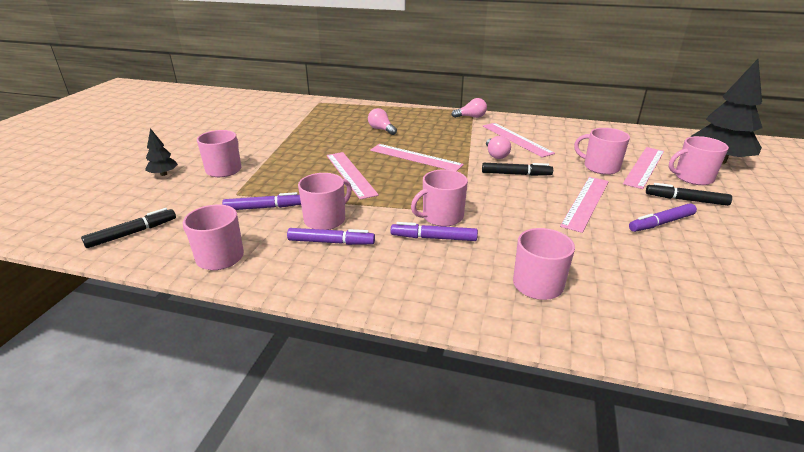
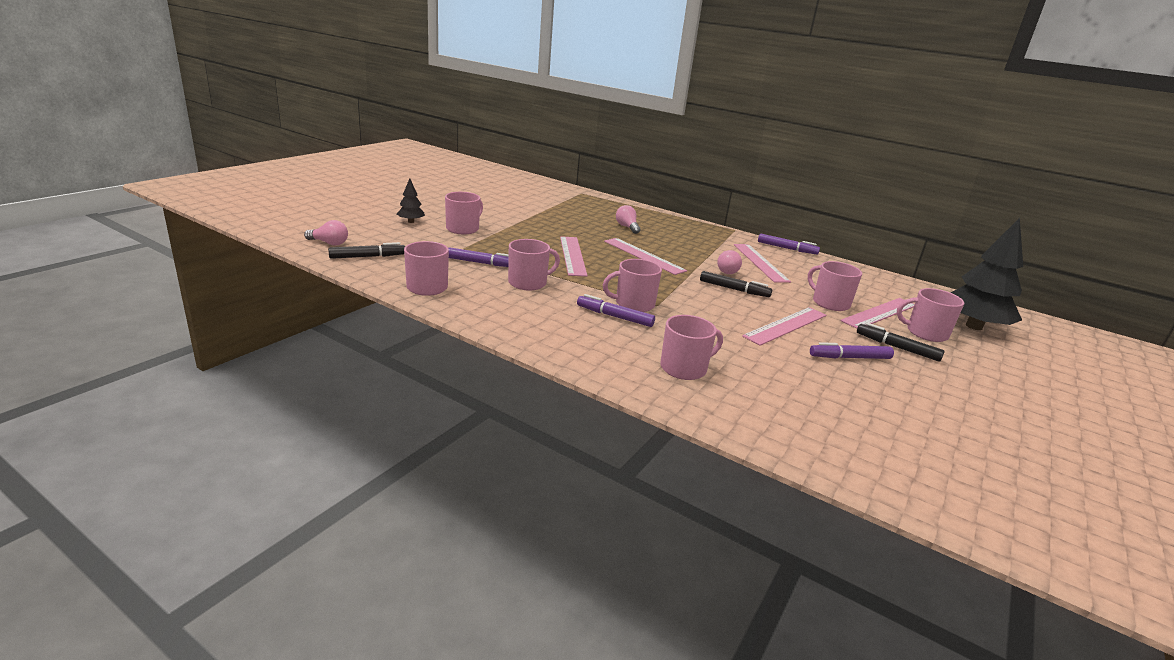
camera: 15 degrees right, 5 degrees down
(331, 242) = (523, 299): purple marker -> purple marker (787, 248)
(471, 117) = (728, 235): pink light bulb -> pink light bulb (329, 243)

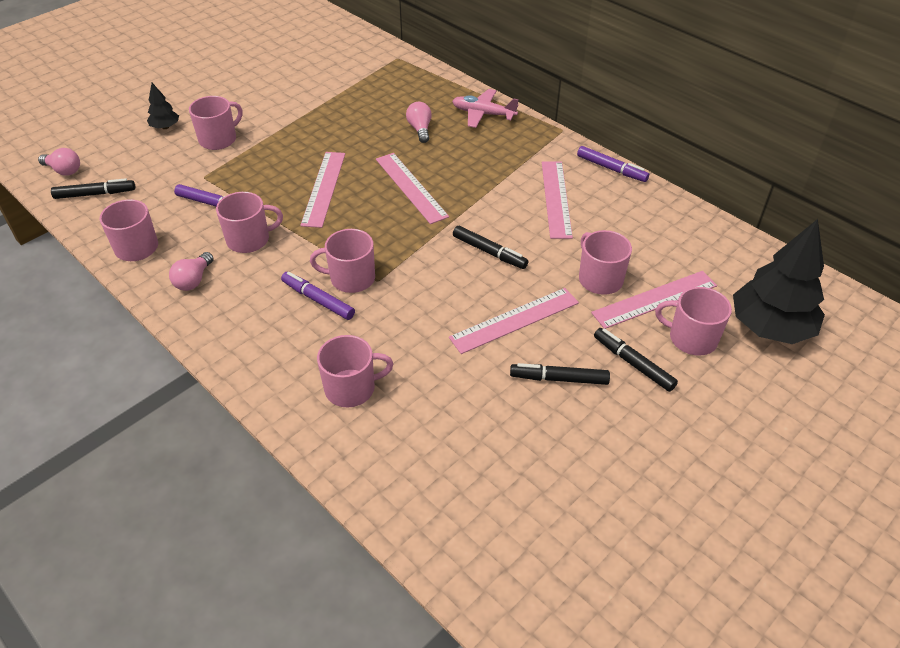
camera: 15 degrees right, 20 degrees up
(669, 221) = (483, 114): none -> pink plane
(727, 270) = (501, 215): pink light bulb -> pink light bulb (194, 280)
(849, 357) = (559, 379): purple marker -> black marker

